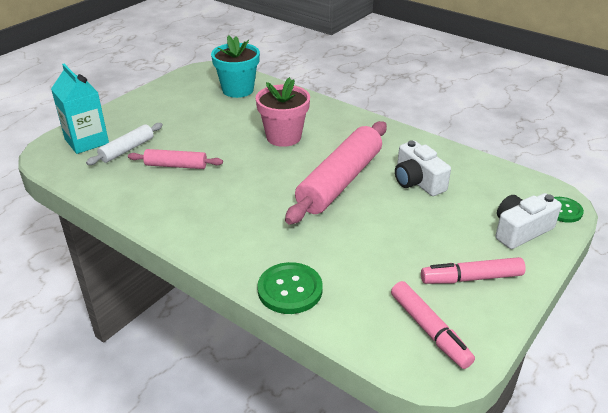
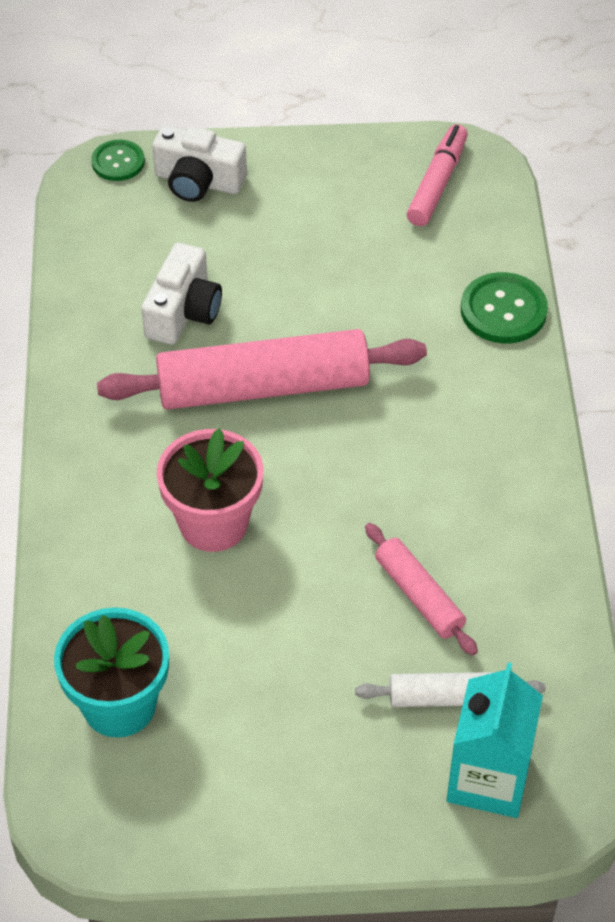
camera: 130 degrees left, 15 degrees up
(471, 278) = (327, 186): pink marker -> none

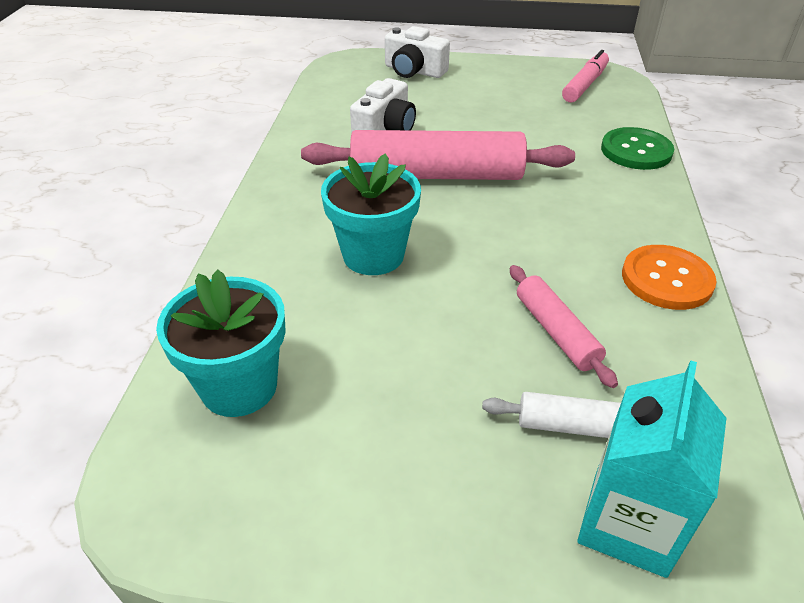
camera: 10 degrees right, 10 degrees down
(118, 162) = (362, 59): green button -> none
(213, 523) = (373, 255): pink flower pot -> turquoise flower pot
(531, 511) = (666, 279): none -> orange button

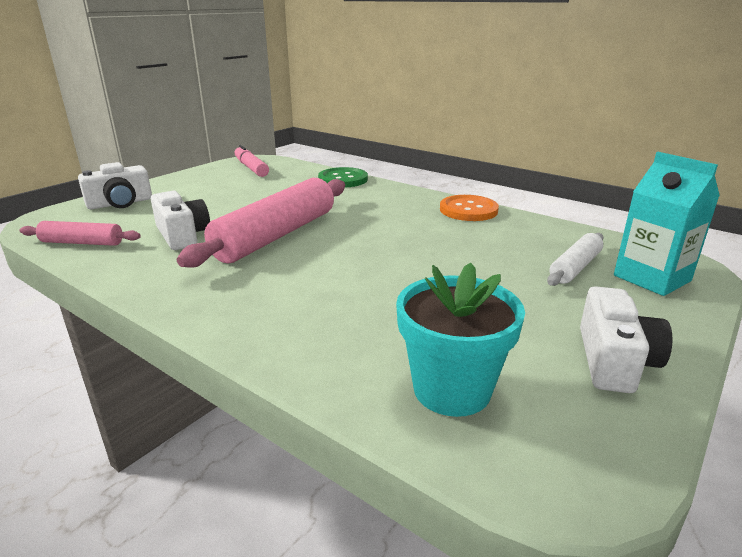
camera: 60 degrees left, 15 degrees down
(363, 505) = (614, 360): none -> white camera
(373, 255) = (343, 284): turquoise flower pot -> none
(556, 332) = (488, 249): pink rolling pin -> pink rolling pin (82, 242)

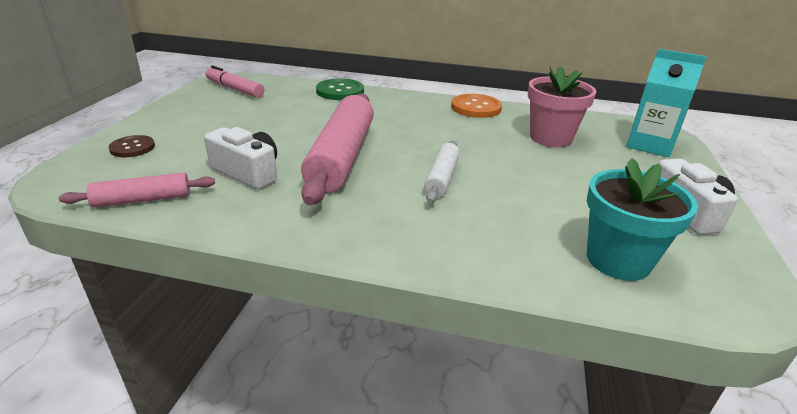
camera: 25 degrees left, 5 degrees up
(120, 203) = (132, 148): white camera -> brown button
(522, 251) = (550, 138): none -> pink flower pot
(575, 267) = (597, 145): white rolling pin -> white rolling pin (441, 178)

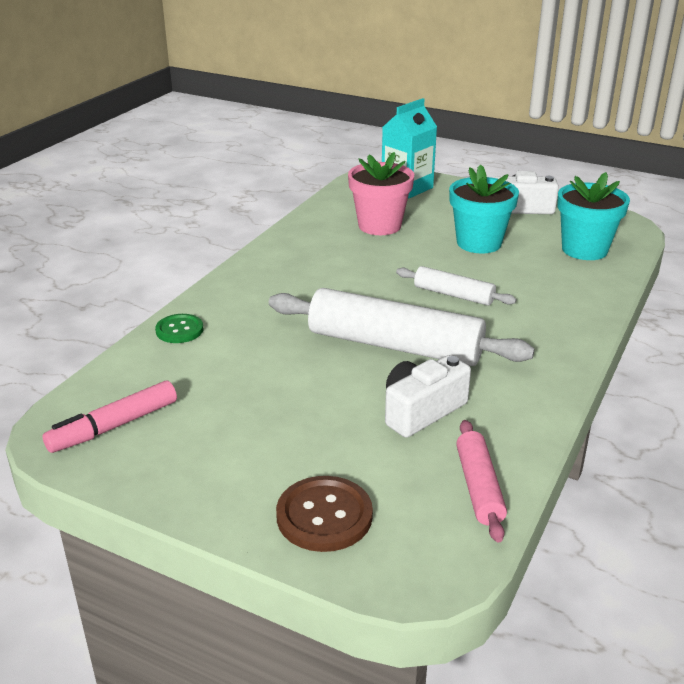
camera: 75 degrees left, 0 degrees up
(132, 148) = (324, 516): brown button -> brown button, size x1.53
(340, 91) = (179, 330): green button -> green button, size x0.65
(342, 157) = (395, 345): pink rolling pin -> white rolling pin
(476, 107) = (285, 247): orange button -> none
(563, 187) = (479, 243): none -> turquoise flower pot

